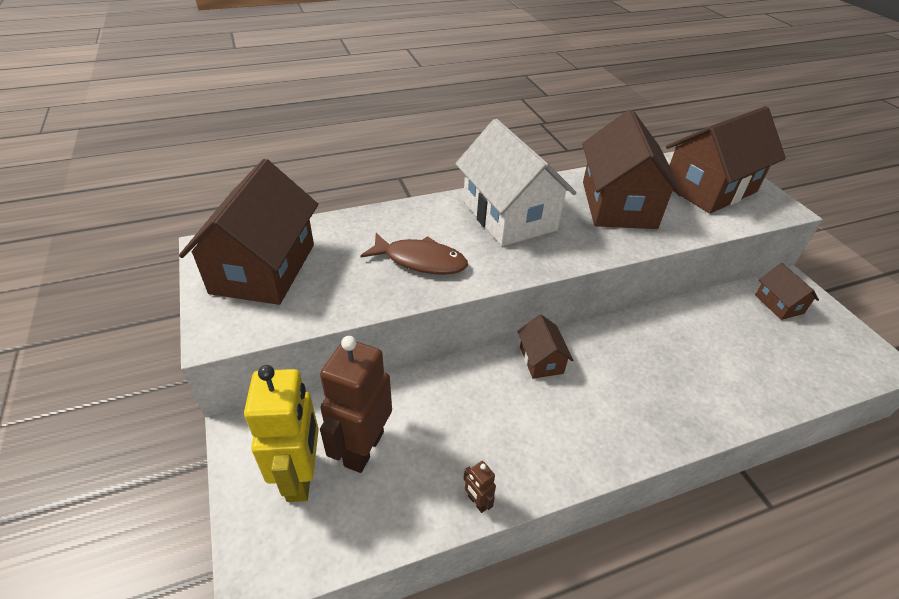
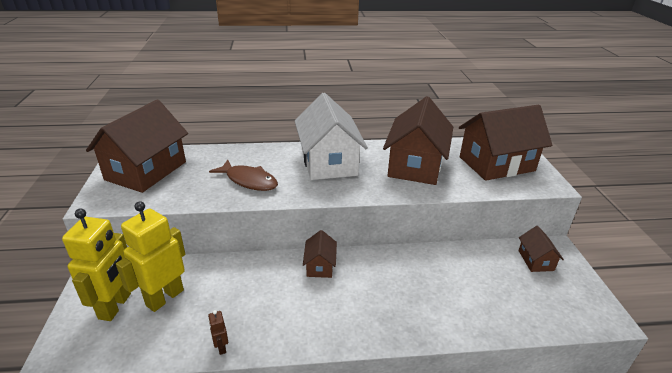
camera: 15 degrees right, 10 degrees down
(363, 448) = (164, 297): brown robot -> yellow robot

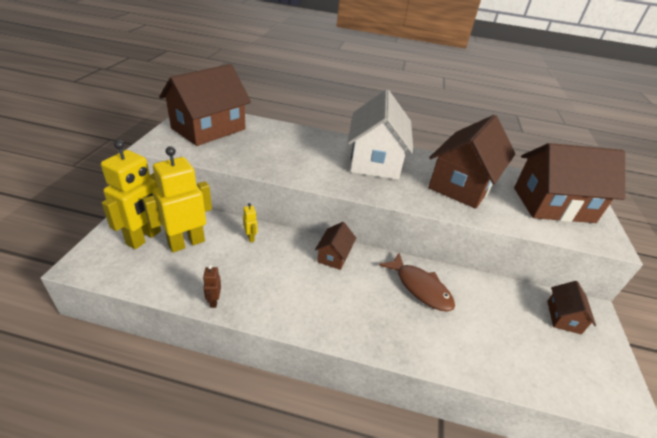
camera: 15 degrees right, 5 degrees up
(230, 272) = (250, 237): none -> yellow robot
(249, 181) = (292, 159): brown fish -> brown fish (420, 287)

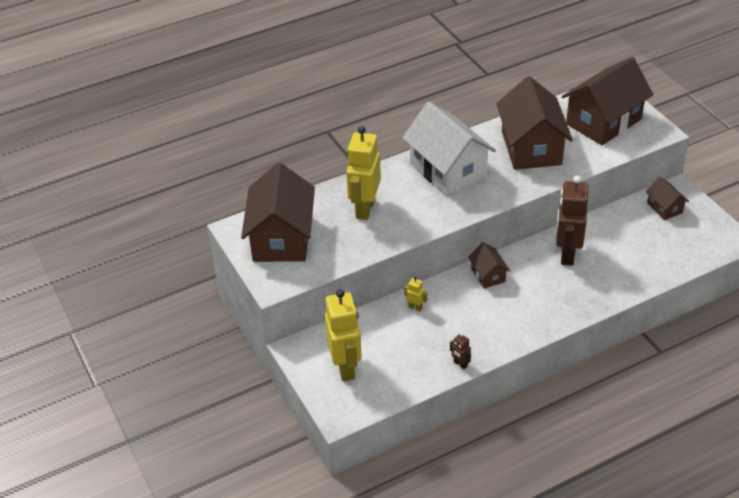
camera: 35 degrees left, 5 degrees up
(186, 243) = (380, 347): yellow robot -> yellow robot (364, 209)
(420, 287) = (567, 254): brown fish -> brown robot

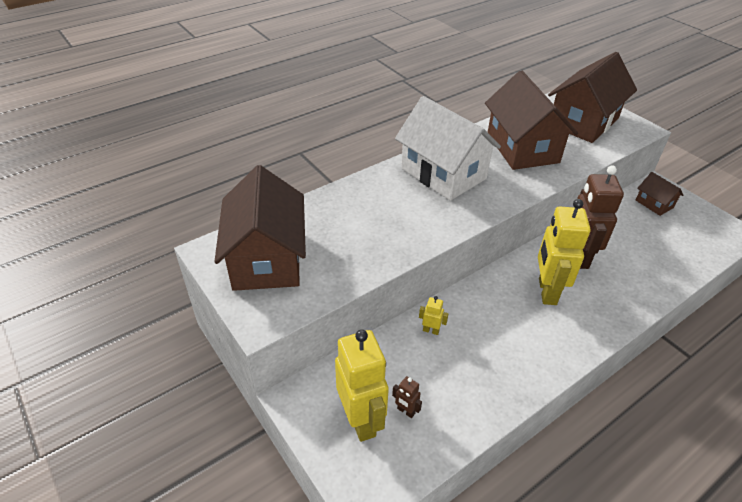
camera: 10 degrees left, 0 degrees up
(364, 209) = (361, 219): yellow robot -> yellow robot (546, 291)
(460, 364) = (503, 403): brown robot -> brown robot (406, 411)
(488, 275) = (502, 285): brown house -> none

